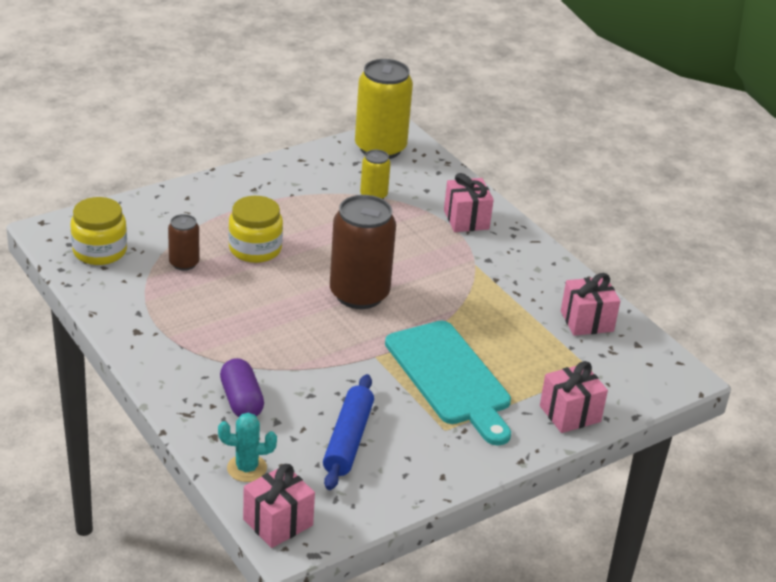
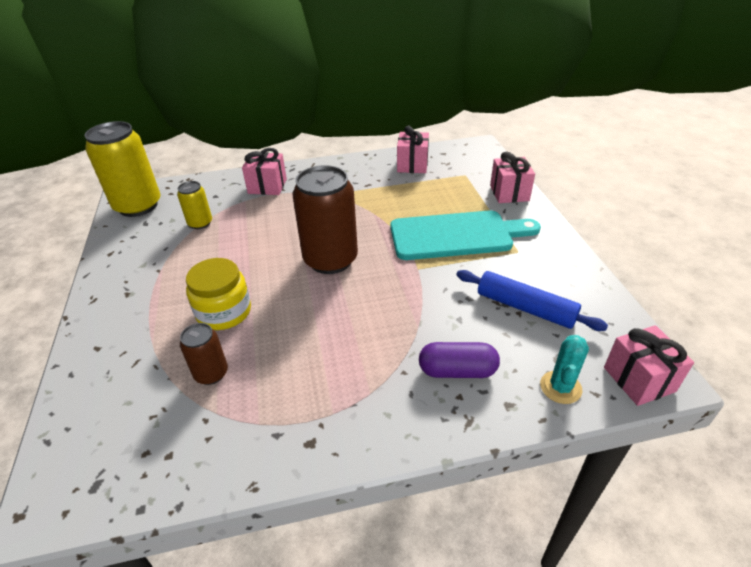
camera: 65 degrees left, 5 degrees up
(100, 251) = (133, 454): yellow jar -> none

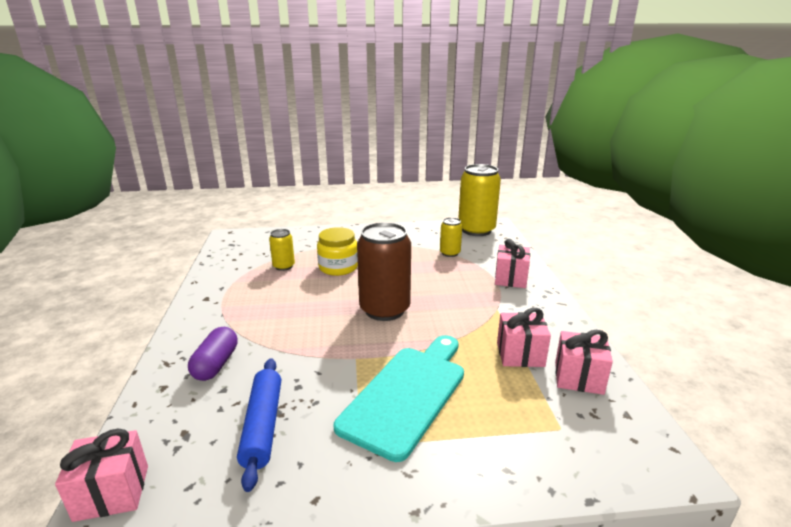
camera: 95 degrees right, 15 degrees down
(211, 373) = (284, 266): brown can -> yellow can
(456, 235) = (407, 394): turquoise cutting board -> turquoise cutting board turned 150 degrees counterclockwise
(509, 193) = (508, 471): pink gift -> pink gift (520, 354)
(525, 308) = (263, 425): blue rolling pin -> blue rolling pin turned 45 degrees counterclockwise
(560, 387) = (152, 424): turquoise cactus -> none

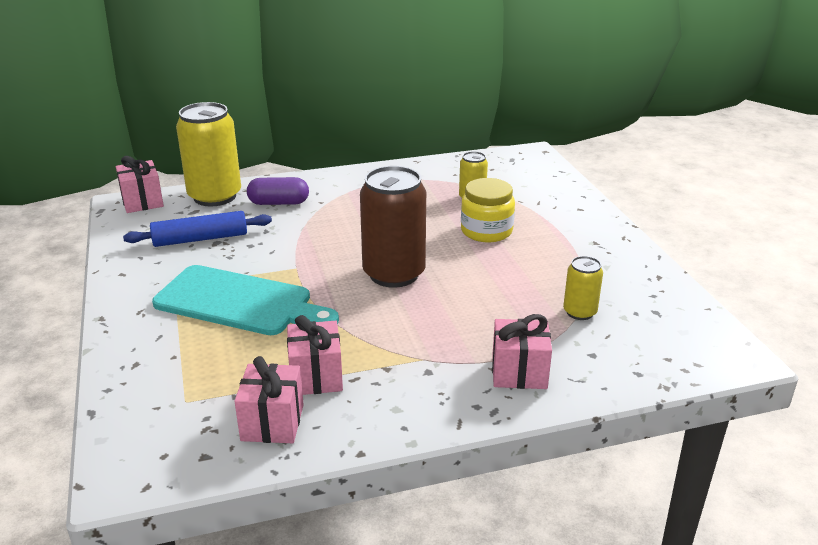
camera: 80 degrees right, 5 degrees up
(476, 230) = (694, 336): yellow can -> yellow can (215, 196)

